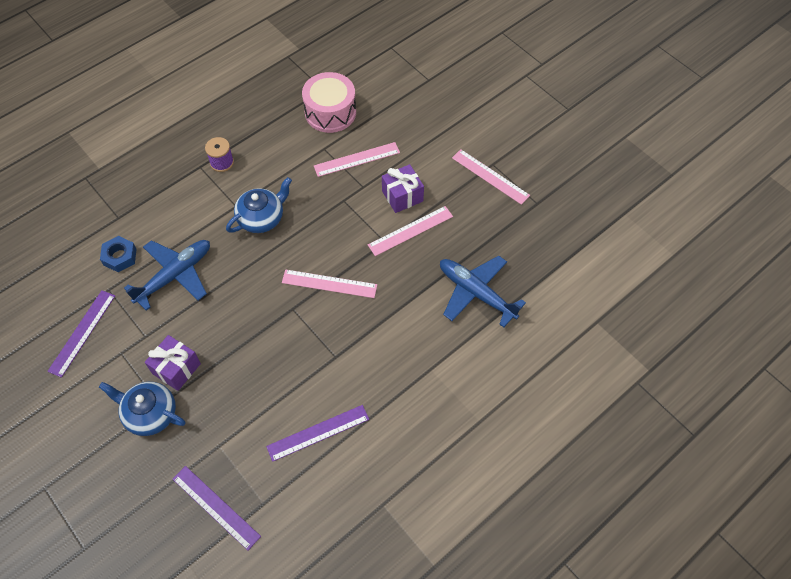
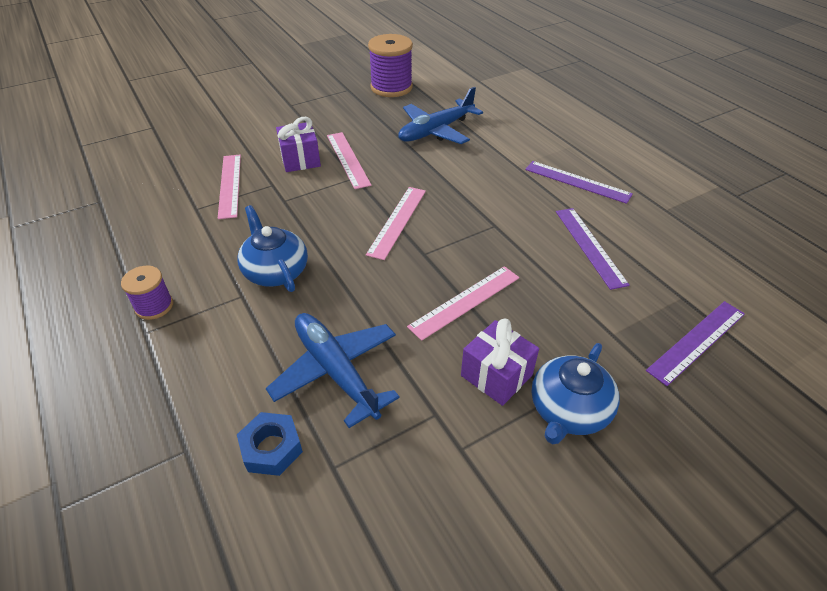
camera: 80 degrees left, 15 degrees down
(82, 332) = (411, 511): purple ruler -> purple ruler (577, 181)
(330, 112) = (142, 198): pink drum -> none
(490, 176) = (304, 108): pink ruler -> pink ruler (465, 301)
(553, 240) = (391, 87): none -> purple spool

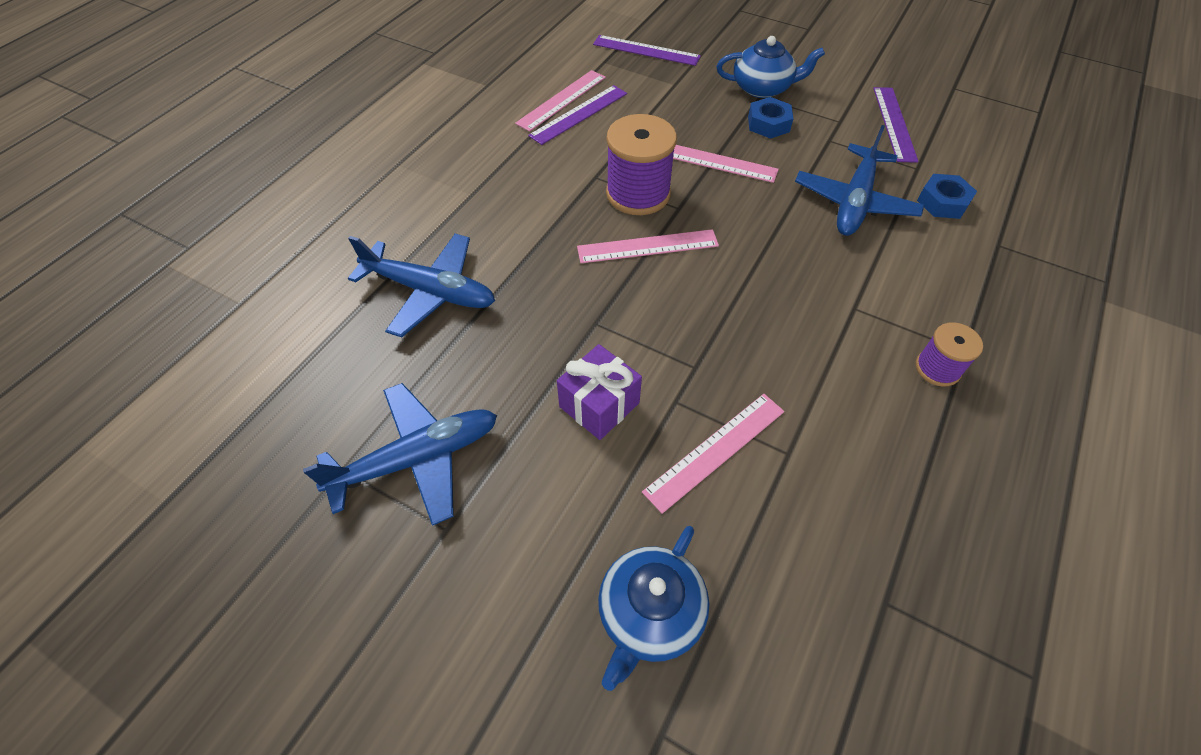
camera: 120 degrees left, 10 degrees up
(275, 271) = (802, 302): blue teapot -> blue teapot (649, 614)
(332, 105) = (416, 459): none -> blue plane
(348, 159) = (561, 351): pink ruler -> pink ruler (562, 100)
(391, 87) = (310, 407): purple spool -> purple spool (638, 194)
(496, 375) = (768, 124): purple gift -> blue nut
(577, 181) = (475, 143): purple ruler -> purple ruler (894, 123)

